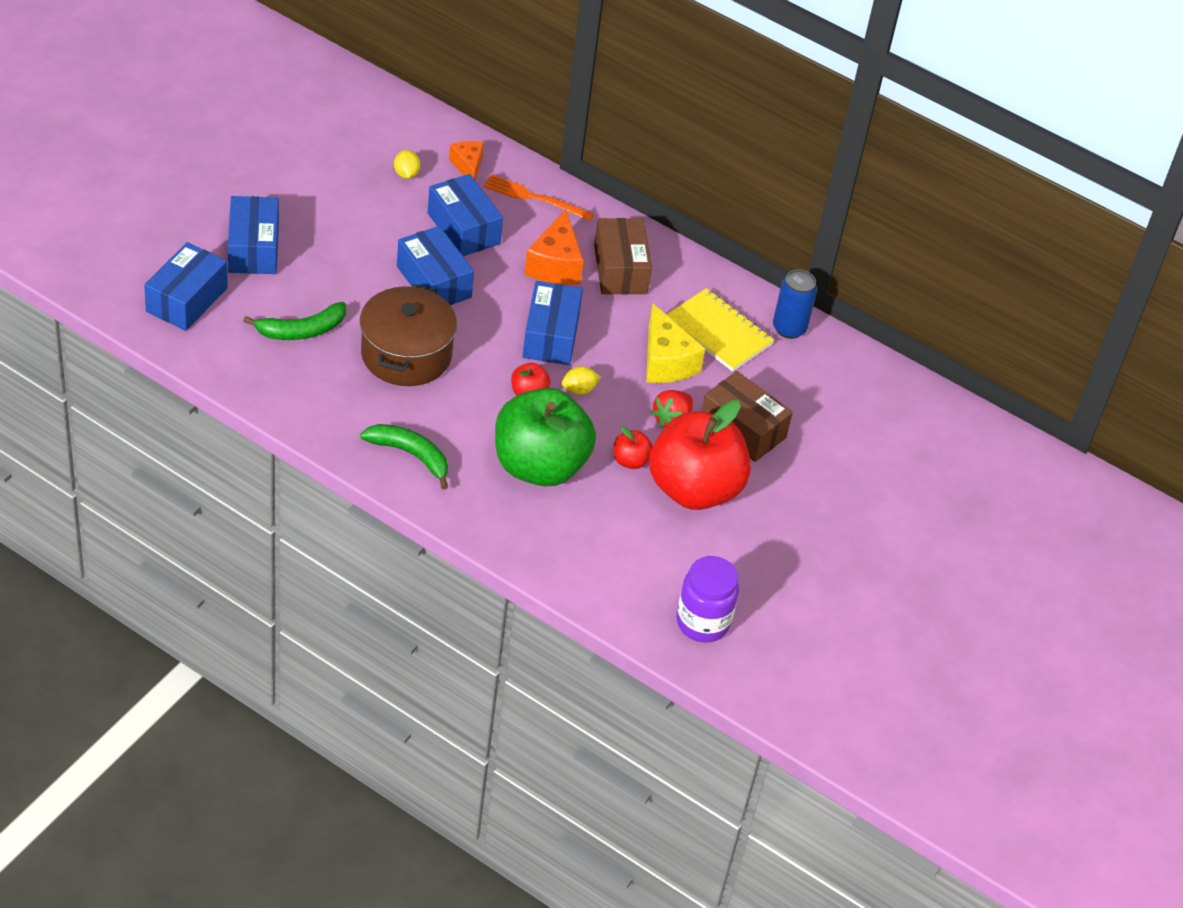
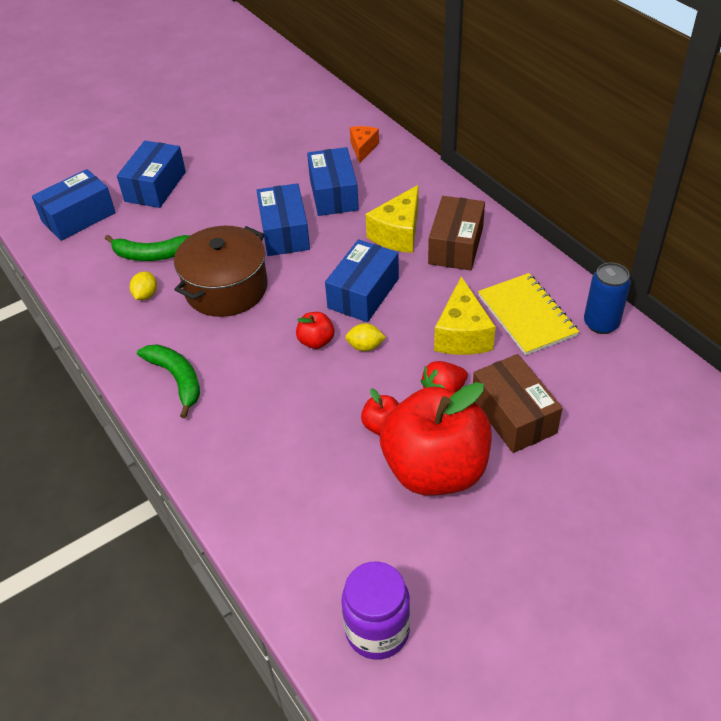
camera: 30 degrees right, 0 degrees up
(406, 174) = (309, 148): yellow lemon -> yellow lemon (146, 295)
(534, 198) = (407, 178): orange fork -> none
(539, 466) = (290, 413): green apple -> none
(555, 265) = (398, 233): orange cheese -> yellow cheese

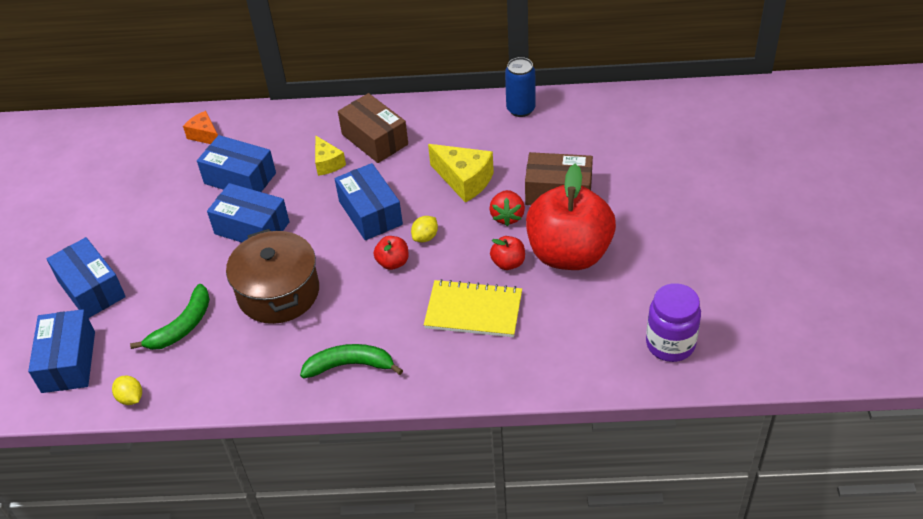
camera: 55 degrees left, 0 degrees up
(146, 295) = (230, 349): yellow lemon -> yellow lemon (131, 398)
(398, 233) = (327, 163): yellow cheese -> yellow cheese, size x0.63
(526, 316) = (479, 139): yellow notebook -> yellow notebook (473, 310)

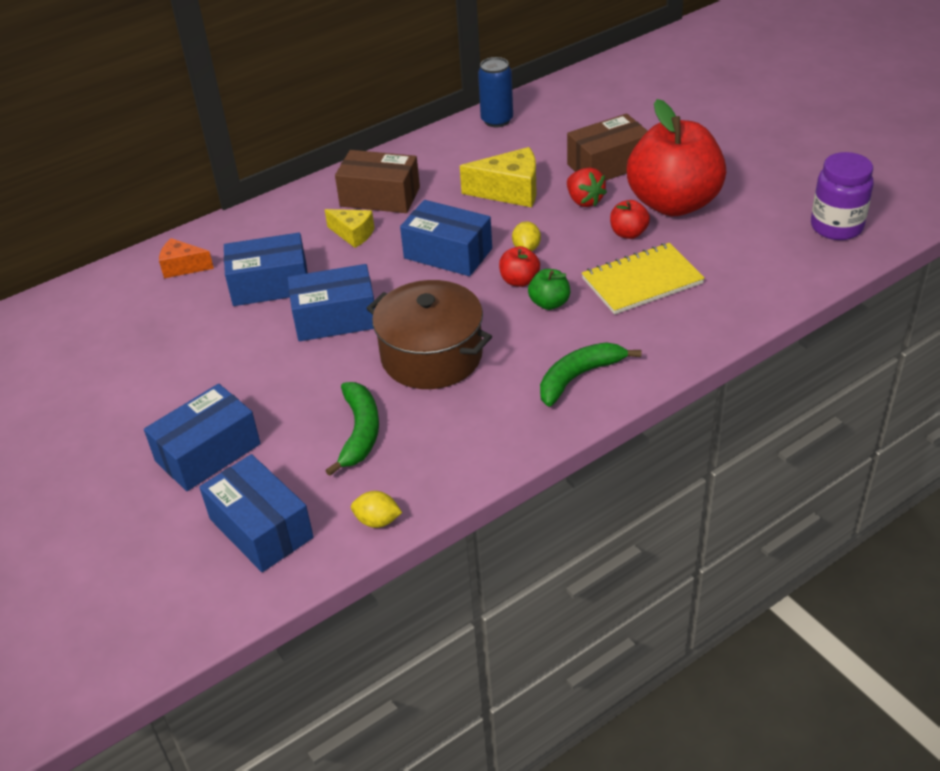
camera: 35 degrees left, 5 degrees down
(91, 289) = (208, 453): blue box -> blue box turned 60 degrees counterclockwise
(393, 293) = (549, 303): none -> green apple

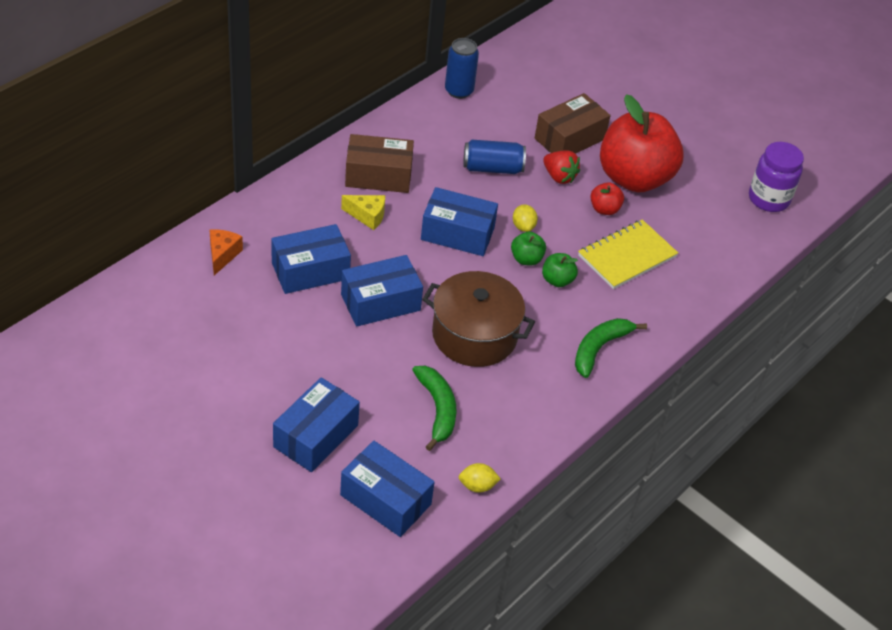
camera: 20 degrees left, 5 degrees up
(183, 267) = (222, 255): orange cheese -> orange cheese turned 105 degrees clockwise
(510, 191) = (492, 168): yellow cheese -> blue can
(519, 280) = (526, 259): red apple -> green apple

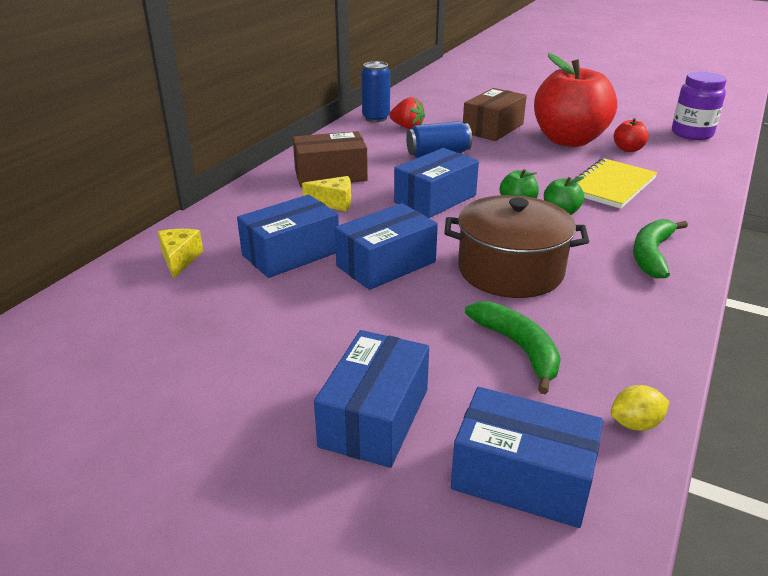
camera: 10 degrees left, 15 degrees down
(222, 255) = (180, 259): orange cheese -> yellow cheese
(457, 233) = (435, 199): blue box -> blue box turned 45 degrees counterclockwise
(523, 226) = (496, 183): yellow lemon -> none
(559, 177) = (502, 149): red strawberry -> red strawberry (407, 127)
(604, 209) = (561, 161): red apple -> red apple (628, 149)

